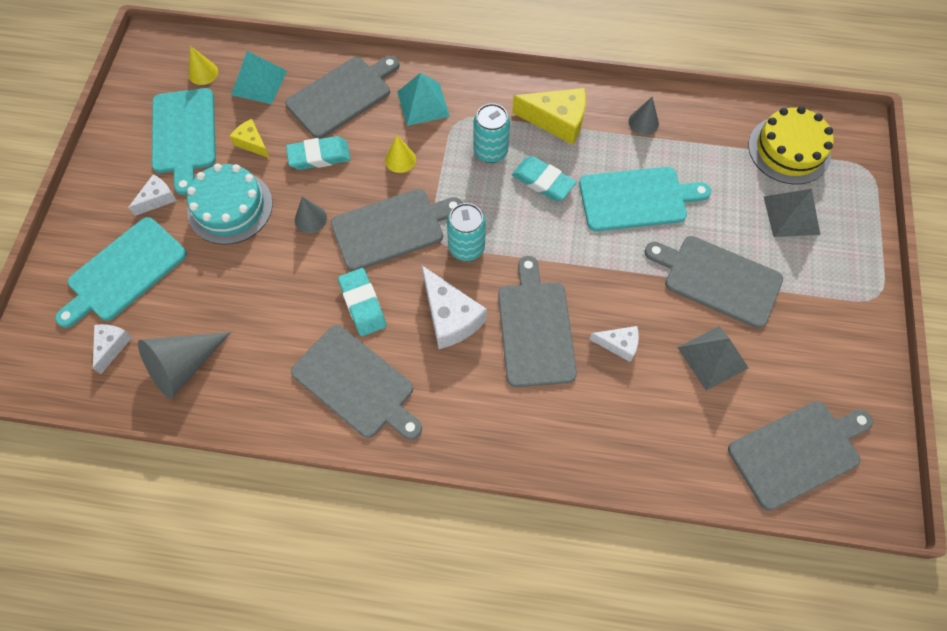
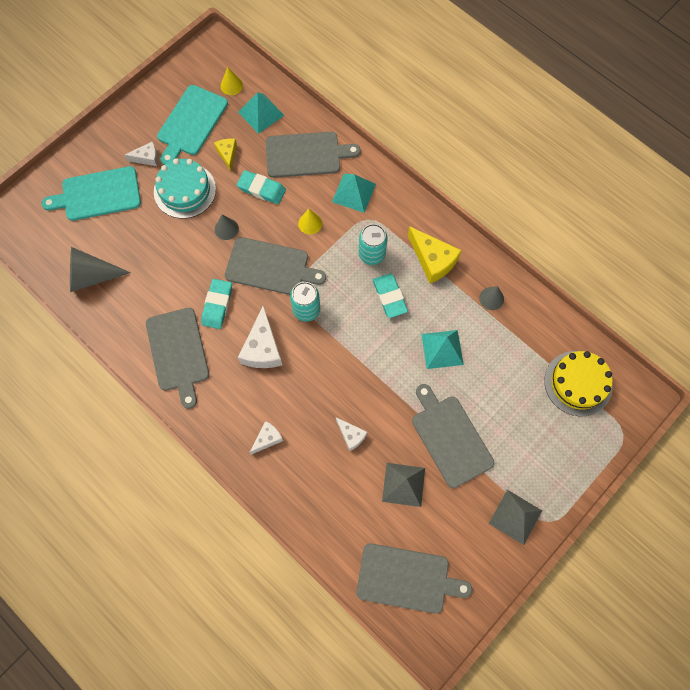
camera: 35 degrees right, 5 degrees up
(112, 346) = (62, 237): white cheese -> white cheese (267, 439)
(535, 328) = (308, 390): grey cutting board -> none
(637, 199) = (442, 349): turquoise cutting board -> turquoise pyramid
(791, 215) = (538, 429): grey pyramid -> grey pyramid (515, 517)

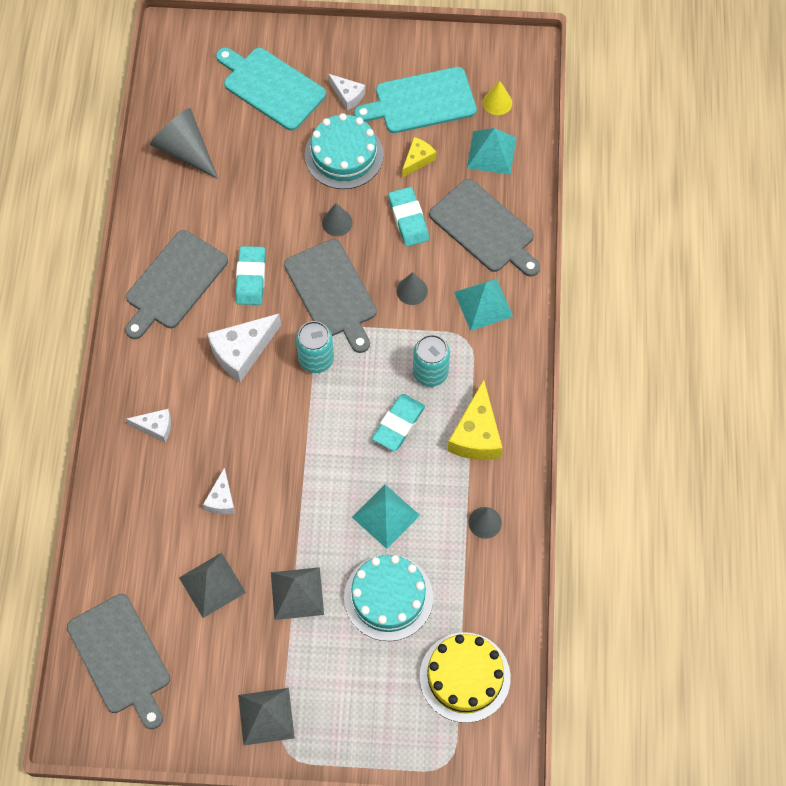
camera: 50 degrees right, 5 degrees down
(217, 305) = (251, 278): turquoise eraser -> turquoise eraser turned 60 degrees counterclockwise
(310, 223) = (412, 291): yellow cone -> grey cone
(450, 437) = (297, 593): grey cutting board -> grey pyramid
(495, 387) = (388, 597): none -> turquoise cake

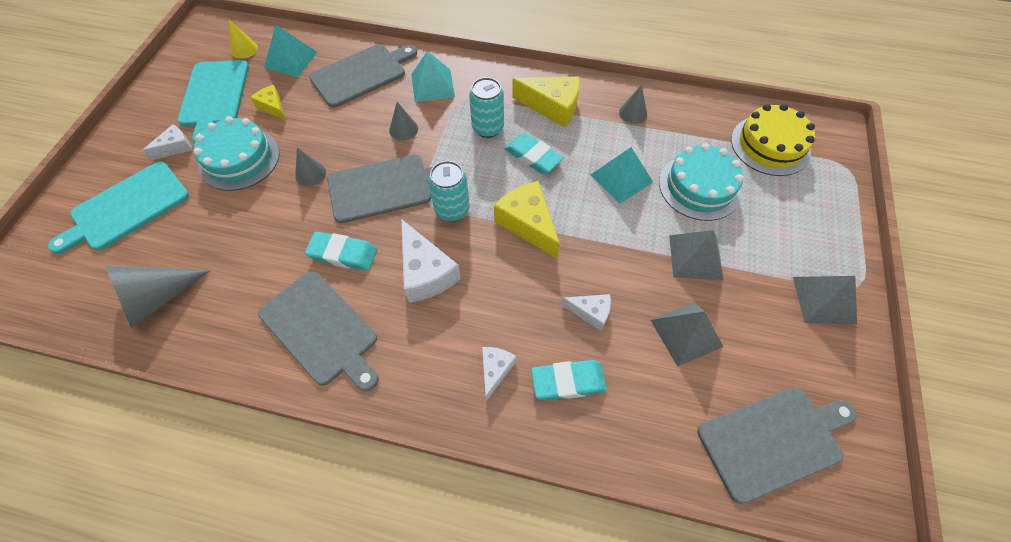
camera: 80 degrees left, 5 degrees down
(311, 431) = (528, 224): none -> yellow cheese
(408, 219) = (330, 122): turquoise eraser -> turquoise eraser (568, 382)

